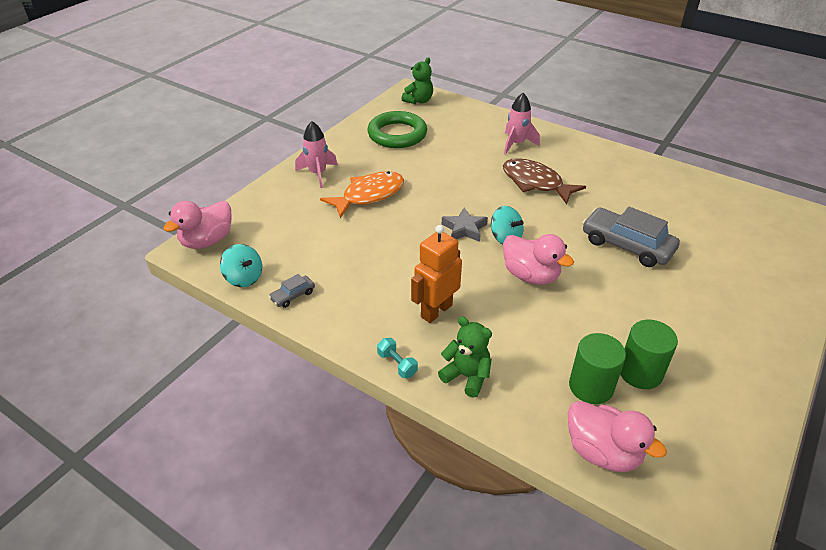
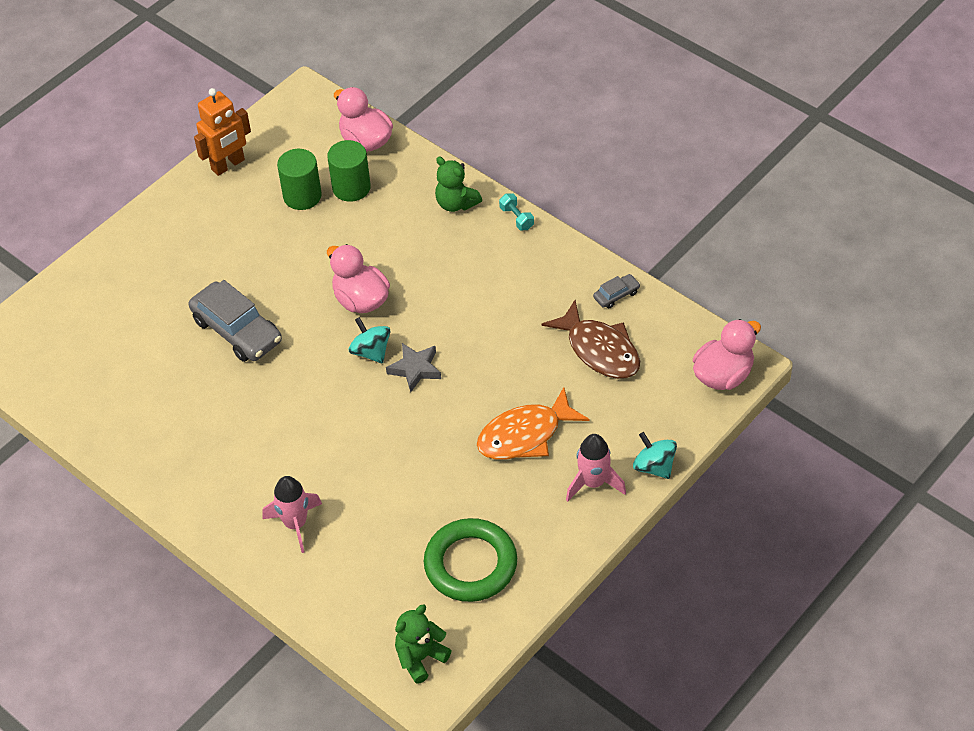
camera: 170 degrees left, 10 degrees up
(244, 278) = (671, 320): turquoise spinning top -> turquoise spinning top (654, 466)
(436, 311) = (470, 267): orange robot -> orange robot (228, 165)
(535, 183) = (300, 440): brown fish -> brown fish (599, 350)

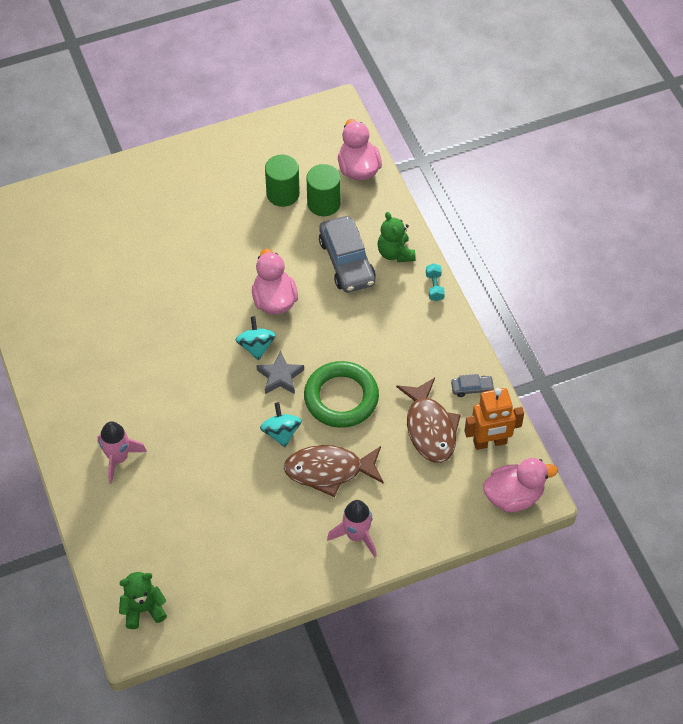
camera: 25 degrees right, 5 degrees up
(228, 165) = (243, 143): orange robot -> orange robot (490, 442)
(237, 330) = (169, 282): grey car -> grey car (347, 261)
(470, 564) = (224, 554): green ring -> green ring (341, 398)
(525, 435) = (329, 471): orange fish -> brown fish
(654, 466) = (411, 545): turquoise spinning top -> turquoise spinning top (281, 432)

